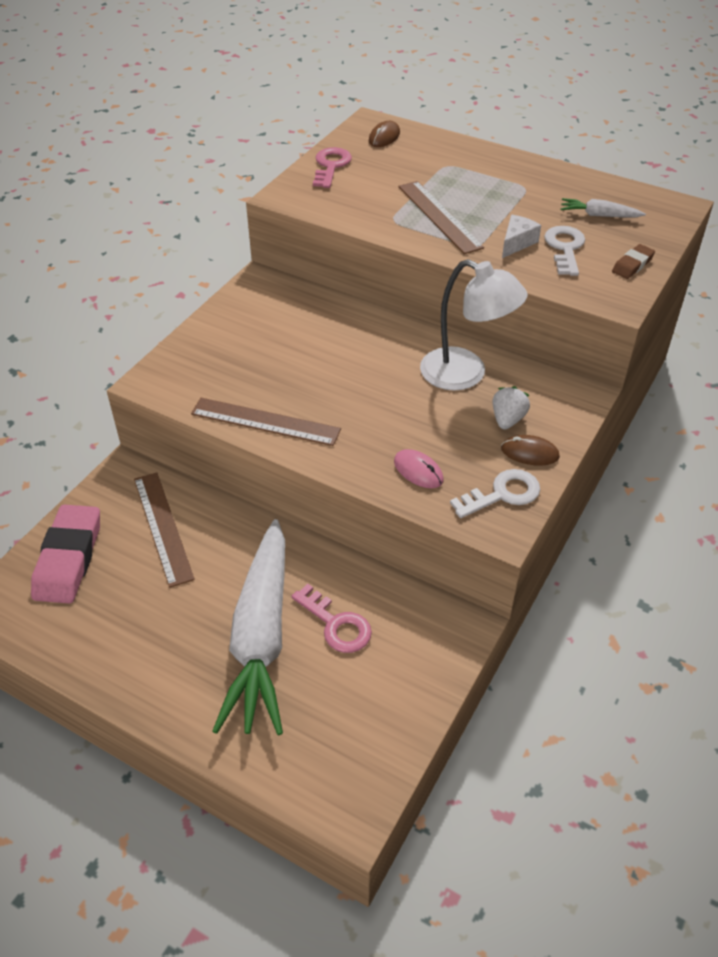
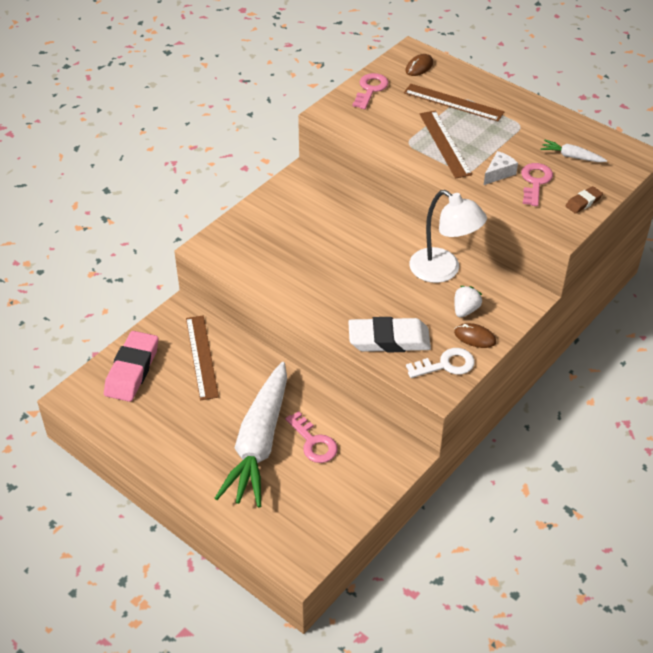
camera: 10 degrees right, 0 degrees up
(265, 422) = (285, 289): brown ruler -> brown ruler (453, 102)
(418, 471) = (389, 340): pink mouse -> white eraser
(565, 248) = (535, 182): white key -> pink key

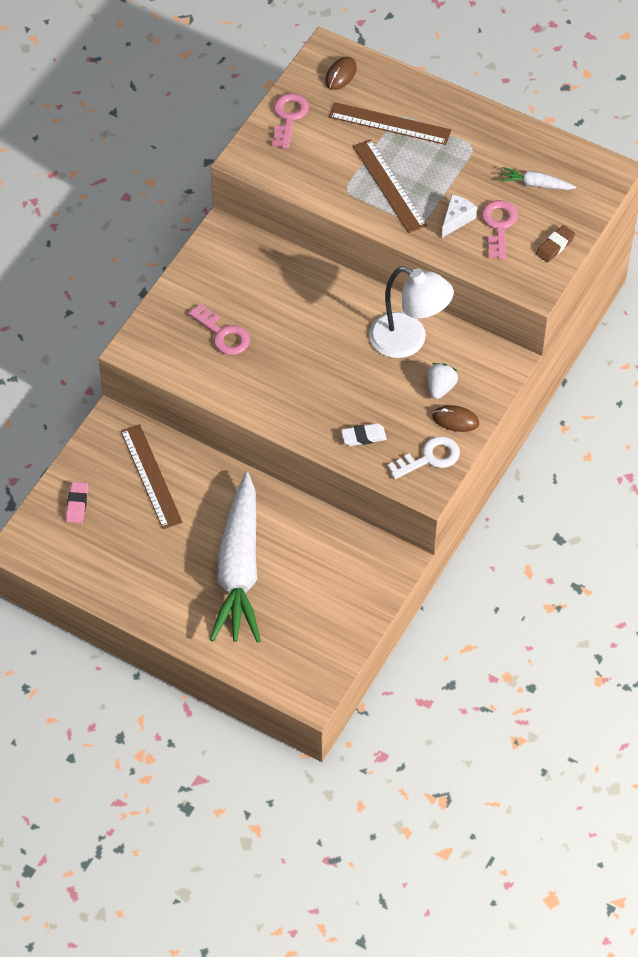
camera: 10 degrees left, 10 degrees up
(132, 370) = (77, 504): pink eraser -> pink eraser, size x0.49
(313, 442) = (298, 559): pink key -> pink key (223, 334)
(389, 340) = (363, 437): white eraser -> white eraser, size x0.49

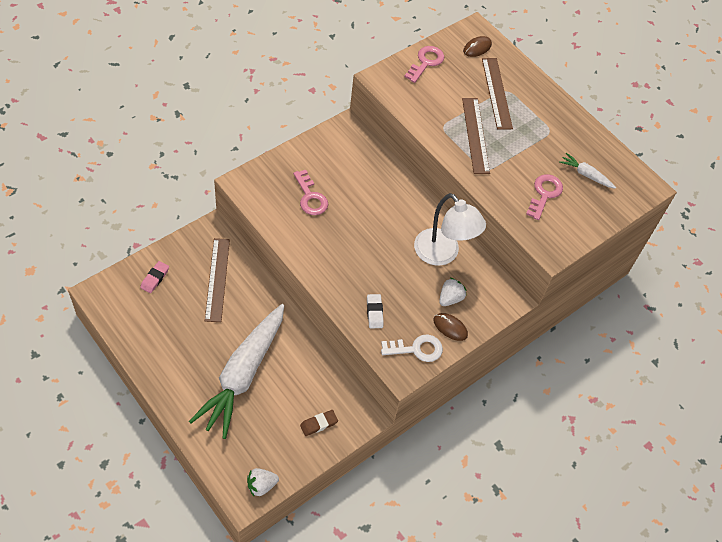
camera: 15 degrees right, 0 degrees up
(322, 676) = (261, 485): none -> white strawberry
(363, 437) = (374, 312): white eraser -> white eraser turned 75 degrees clockwise
(390, 124) = (496, 93): brown ruler -> brown ruler turned 45 degrees clockwise
(456, 219) = (514, 177): white cheese -> none
(555, 246) = (581, 225): brown eraser -> brown eraser (318, 424)

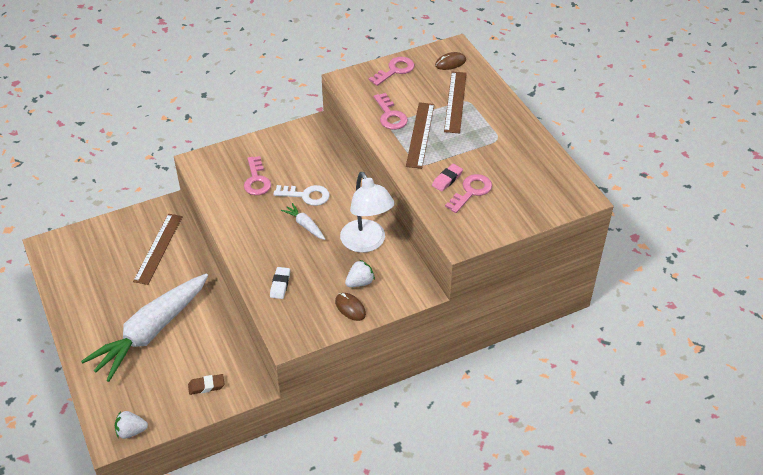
camera: 20 degrees right, 10 degrees down
(155, 278) = (102, 240): pink eraser -> pink eraser (447, 179)
(416, 349) = (309, 322): white key -> white key (306, 195)
(439, 116) = (390, 115): none -> pink key
(586, 174) = (521, 180): white carrot -> white carrot (305, 225)

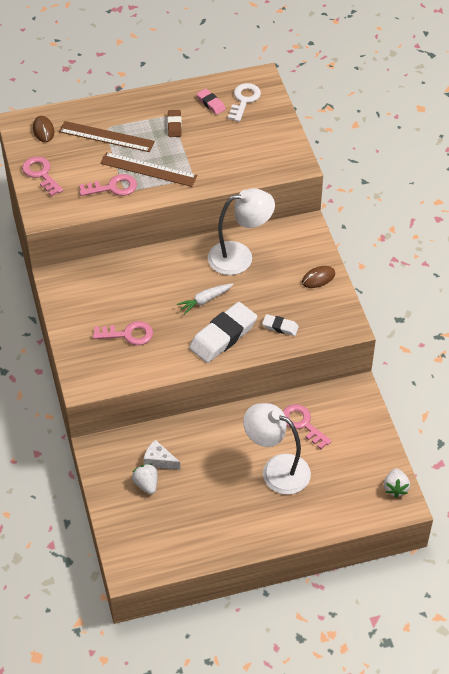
camera: 80 degrees left, 5 degrees up
(151, 332) = (276, 470): white carrot -> white lamp
(158, 248) = (159, 460): brown ruler -> white cheese
(206, 386) = (351, 426): brown eraser -> brown eraser (174, 125)
(263, 244) = (223, 336): none -> white eraser
(306, 195) = (162, 295): white key -> white key (244, 100)
(360, 282) = (288, 267): white strawberry -> white strawberry (146, 484)
(447, 179) = (217, 160): pink eraser -> pink eraser (211, 103)
(471, 191) = (237, 147): pink key -> pink key (302, 424)

